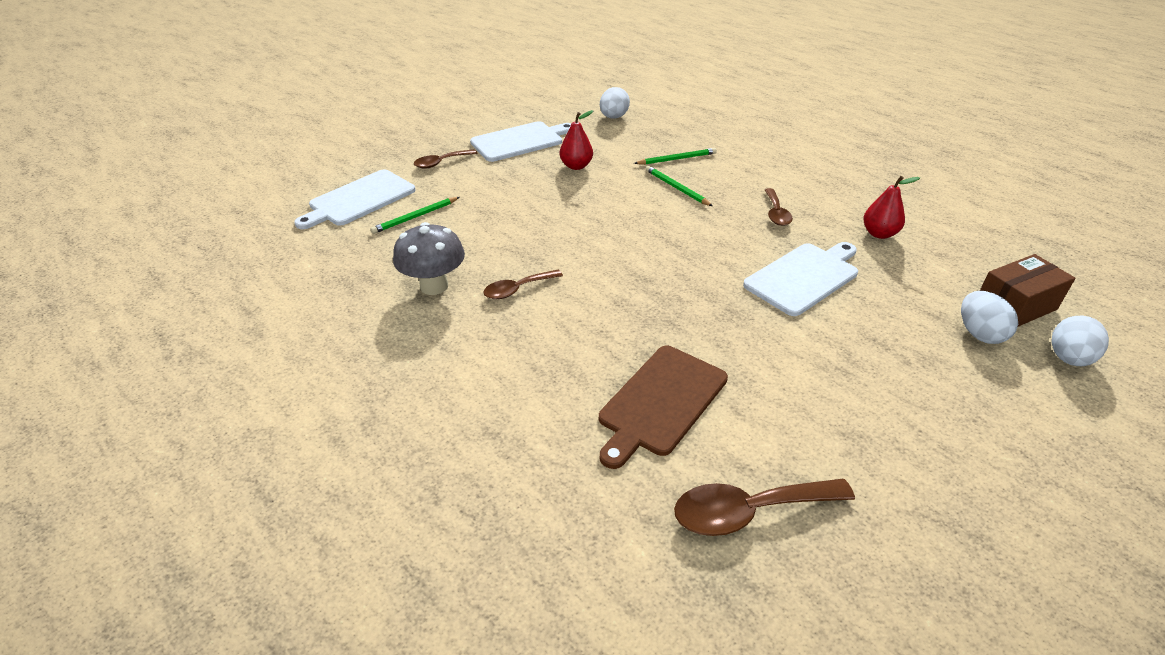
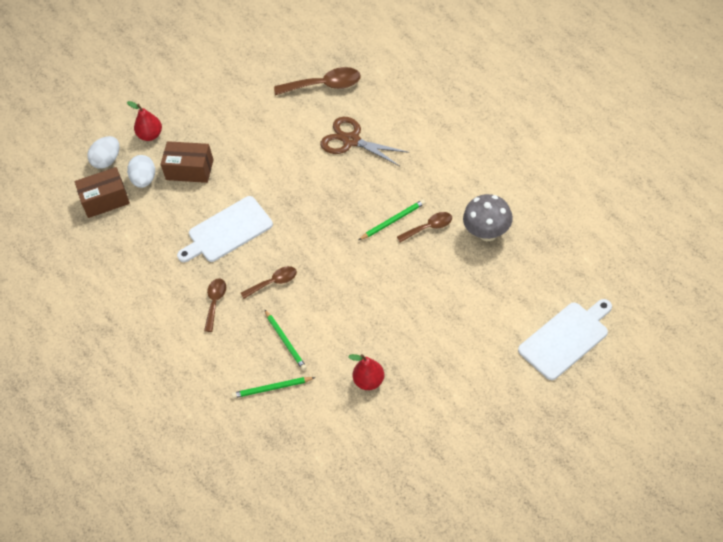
camera: 165 degrees left, 15 degrees up
(415, 217) = (512, 311): green pencil -> green pencil (393, 221)
(441, 163) = (499, 394): brown spoon -> brown spoon (273, 282)
(520, 141) = (421, 431): white cutting board -> none
(613, 117) = (316, 477): white egg -> none
(661, 402) = (351, 140): brown cutting board -> brown scissors
(879, 233) = (148, 274): red pear -> red pear (150, 135)
(916, 349) = (189, 170): none -> brown box

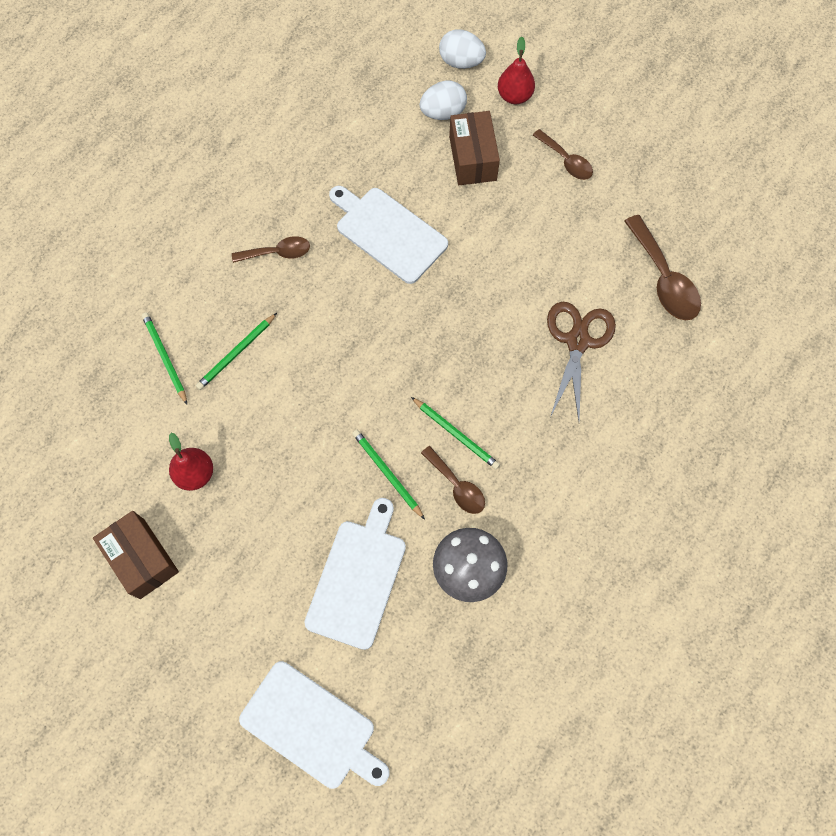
camera: 65 degrees right, 15 degrees up
(105, 200) = (401, 80): brown box -> brown box (142, 558)
(273, 282) = (322, 312): brown spoon -> brown spoon (566, 161)
(407, 265) = (387, 473): none -> green pencil
(475, 295) = (358, 579): none -> white cutting board

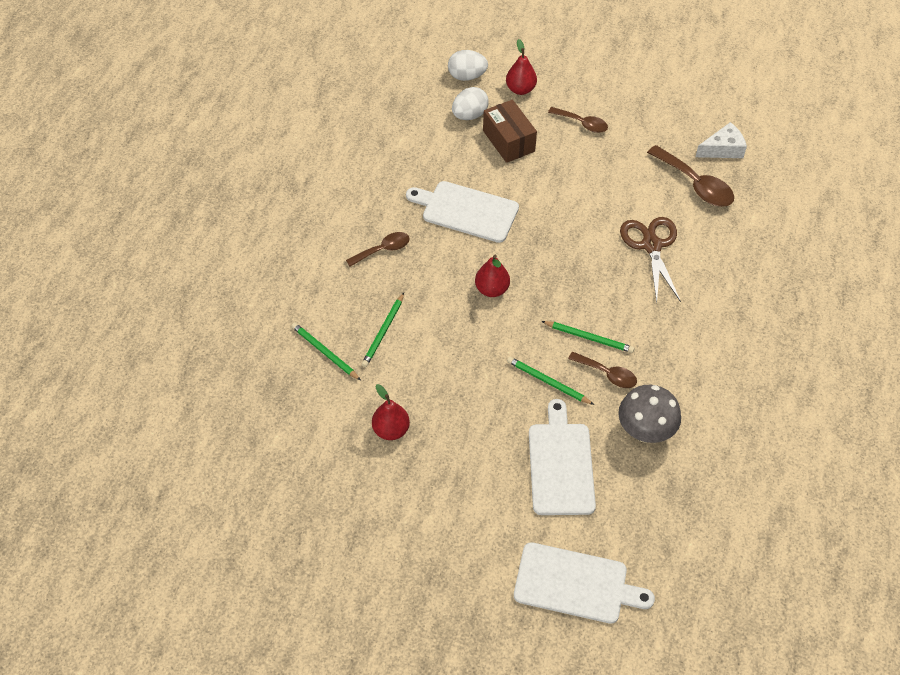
camera: 20 degrees left, 15 degrees down
(142, 558) = (375, 506): brown box -> none
(374, 339) = (492, 289): none -> red pear
(716, 243) = (723, 149): none -> white cheese

